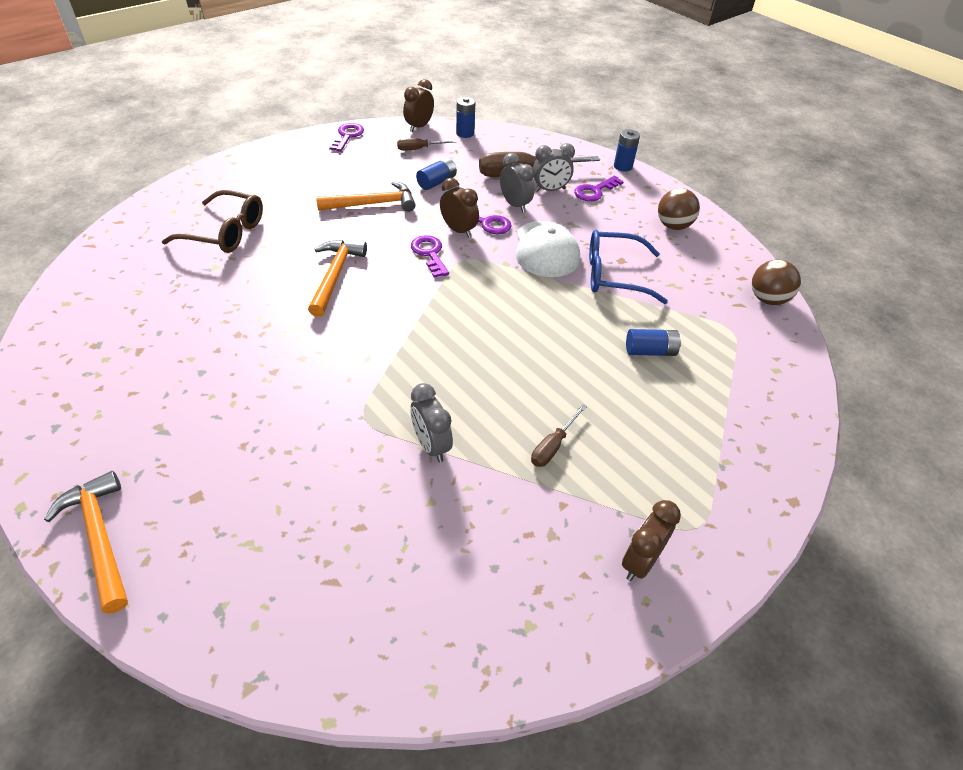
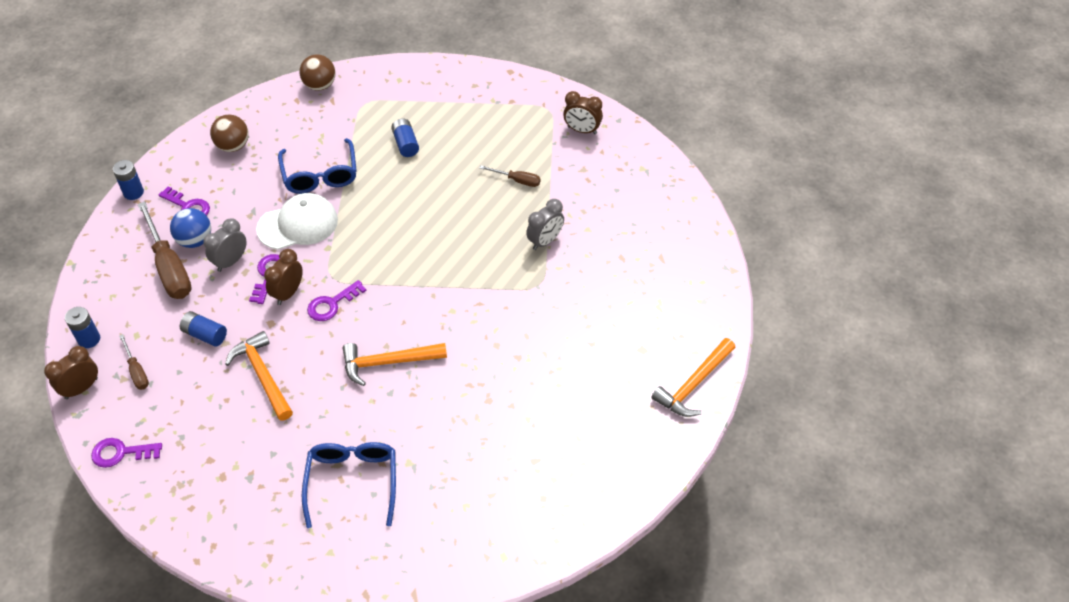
camera: 105 degrees left, 5 degrees up
(225, 232) = (352, 481): brown glasses -> blue glasses
(419, 127) = (81, 388): brown clock -> brown clock turned 120 degrees clockwise
(550, 190) = (195, 240): grey clock -> blue ball

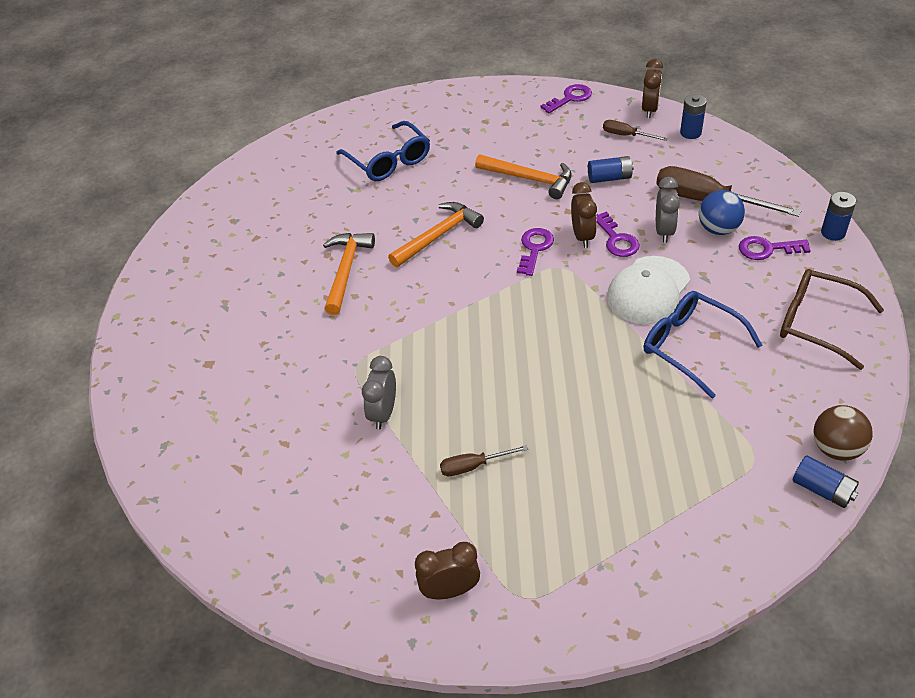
camera: 150 degrees right, 5 degrees down
(233, 146) = (816, 323): brown ball -> brown glasses
(405, 144) = (646, 434): blue battery -> blue battery (822, 490)
(693, 384) = (140, 359): orange hammer -> orange hammer (346, 270)

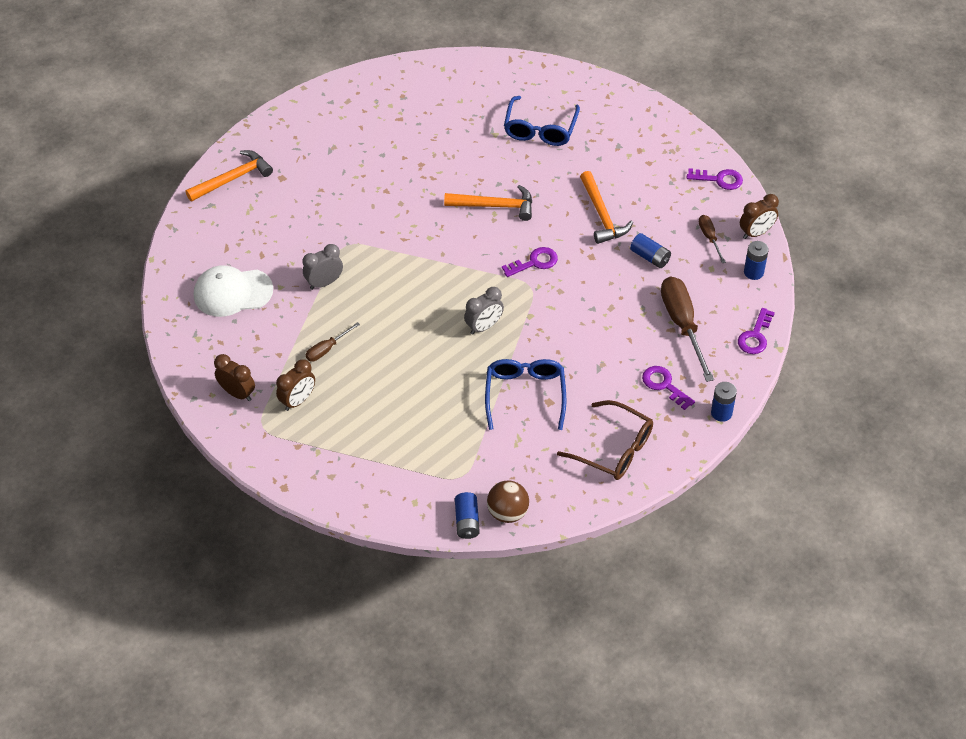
camera: 45 degrees right, 5 degrees up
(346, 270) = (417, 183): orange hammer -> orange hammer (233, 178)
(473, 466) = (327, 349): brown screwdriver -> brown screwdriver turned 75 degrees counterclockwise
(582, 236) = (572, 279): brown clock -> brown clock (298, 400)
(616, 239) = (588, 299): purple key -> purple key (755, 336)
(648, 290) = (555, 344): white cap -> white cap (232, 292)
(664, 231) = (623, 319): grey clock -> grey clock (484, 326)
(718, 229) = (657, 347): blue ball -> none
(816, 323) = (614, 449): brown glasses -> brown glasses turned 135 degrees clockwise

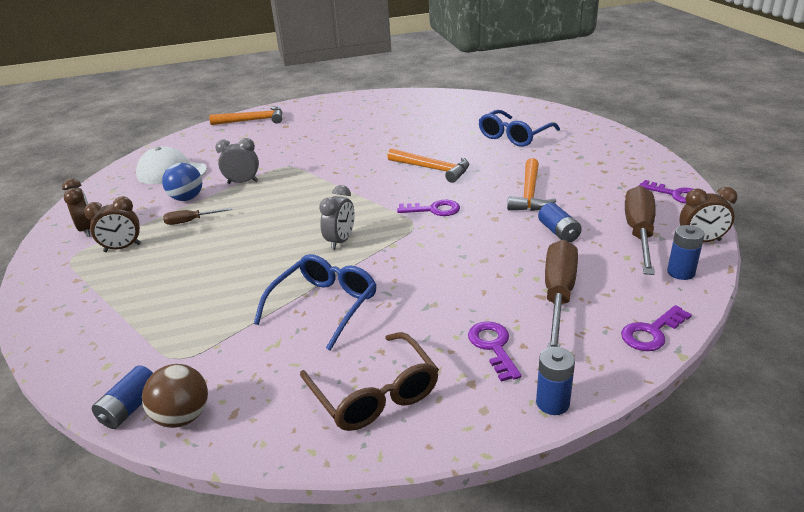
camera: 30 degrees right, 20 degrees down
(290, 322) = (187, 198): none -> blue ball
(484, 326) = (340, 241): grey clock -> grey clock turned 60 degrees counterclockwise
(709, 238) = (639, 233): brown screwdriver -> brown screwdriver, size x1.98

